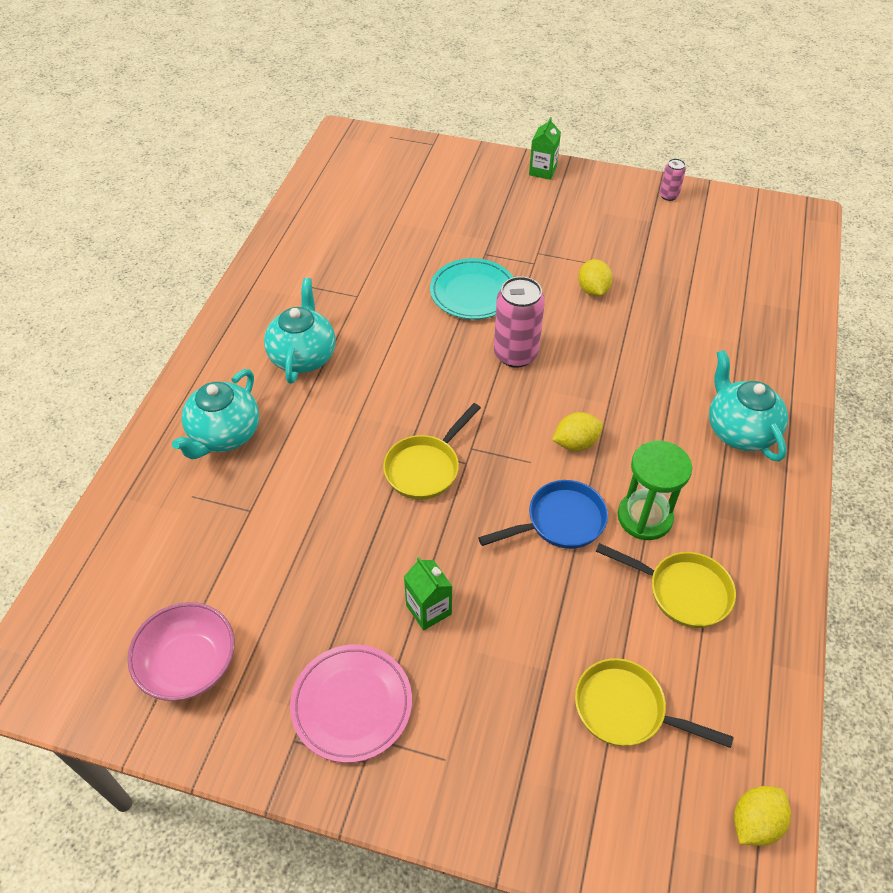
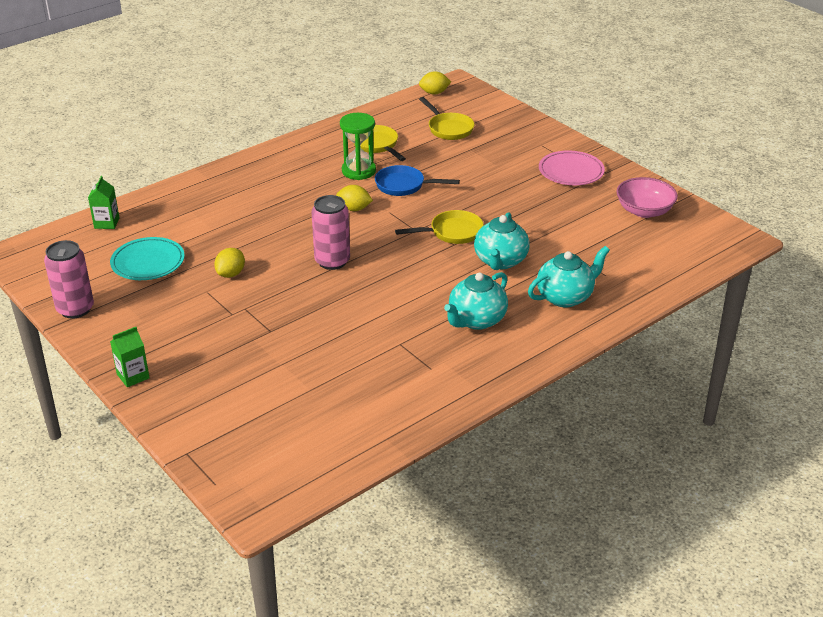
camera: 145 degrees left, 15 degrees down
(428, 609) = (506, 184): green carton -> green carton (106, 223)
(473, 293) = (313, 308): turquoise plate -> turquoise plate (148, 262)
(668, 196) = (75, 309): pink can -> pink can, size x1.95
(739, 430) = (258, 179): turquoise teapot -> turquoise teapot (500, 261)

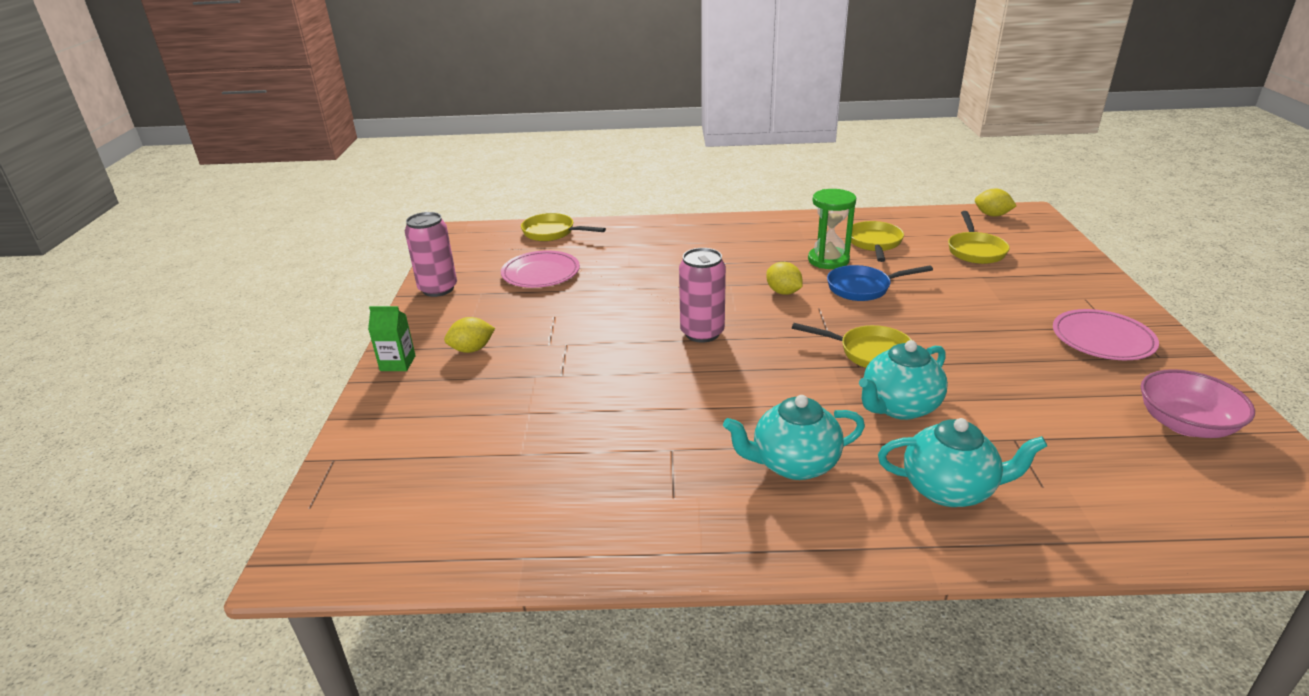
camera: 40 degrees right, 5 degrees down
(106, 223) = (552, 233): green carton -> yellow pan
(148, 262) = (541, 273): turquoise plate -> pink plate
(231, 274) = (594, 308): yellow lemon -> yellow lemon (472, 349)
(404, 186) = (863, 288): blue pan -> blue pan turned 60 degrees counterclockwise

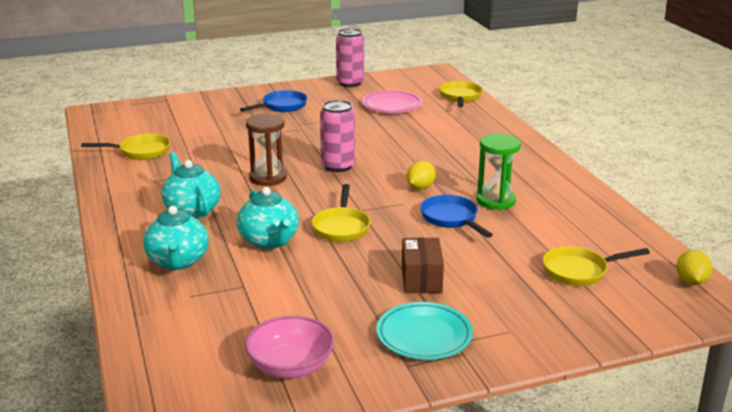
camera: 70 degrees right, 5 degrees down
(397, 363) = (258, 92): green carton -> none
(472, 349) = (282, 106): yellow lemon -> blue pan
(713, 388) = (268, 178): none -> brown hourglass
(874, 243) = (550, 219): yellow pan -> yellow pan (141, 151)
(899, 407) = (269, 241): turquoise teapot -> turquoise teapot turned 150 degrees counterclockwise
(992, 324) = (421, 279): none -> brown box
(1102, 339) = (424, 335): pink plate -> turquoise plate

